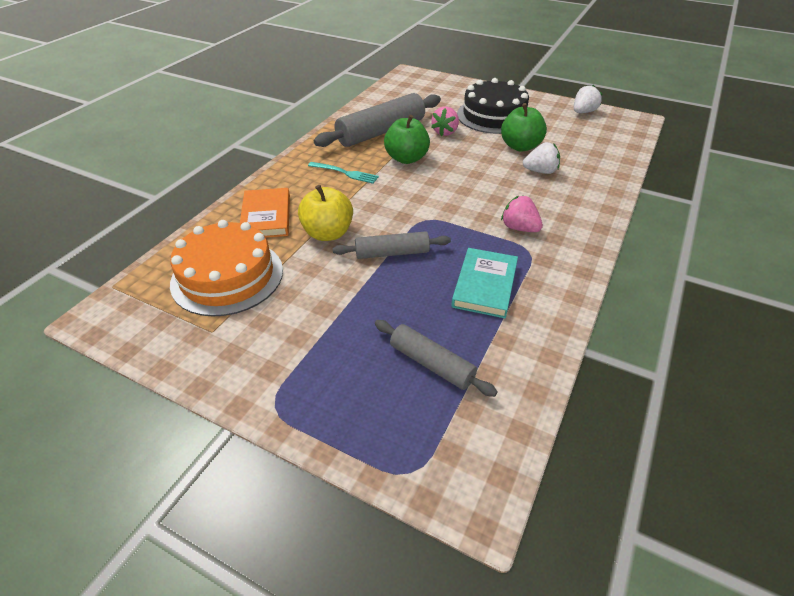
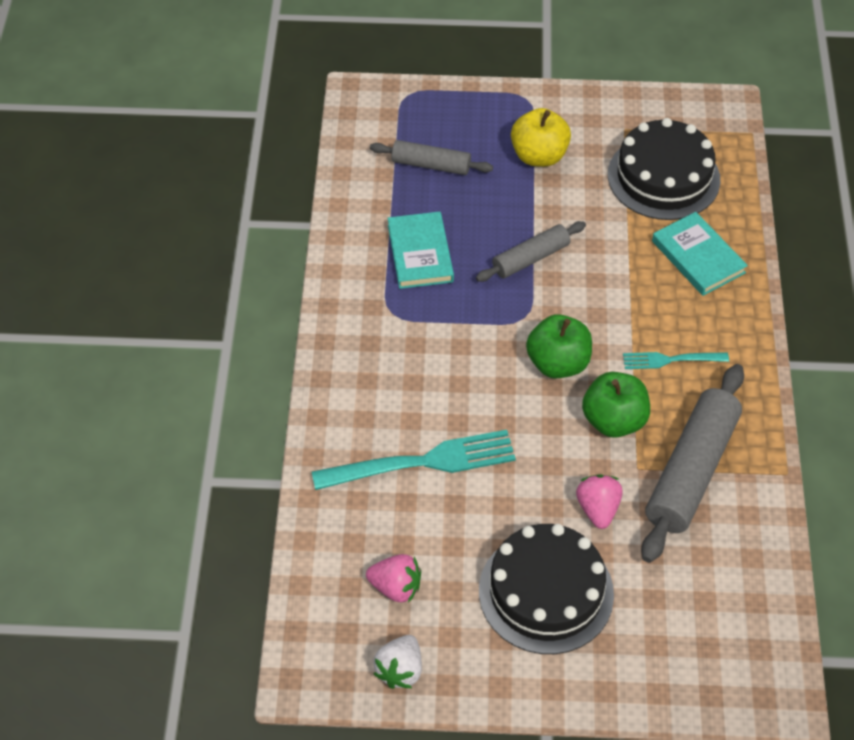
camera: 155 degrees right, 10 degrees up
(227, 276) = (663, 177): orange cake -> black cake
(266, 216) = (698, 257): orange book -> turquoise book
(328, 233) = (614, 259): yellow apple -> yellow apple (539, 156)
(519, 228) = (414, 343): pink strawberry -> pink strawberry (396, 587)
(520, 146) = (470, 514): green apple -> green apple (558, 363)
(540, 171) = (422, 462): white strawberry -> turquoise fork

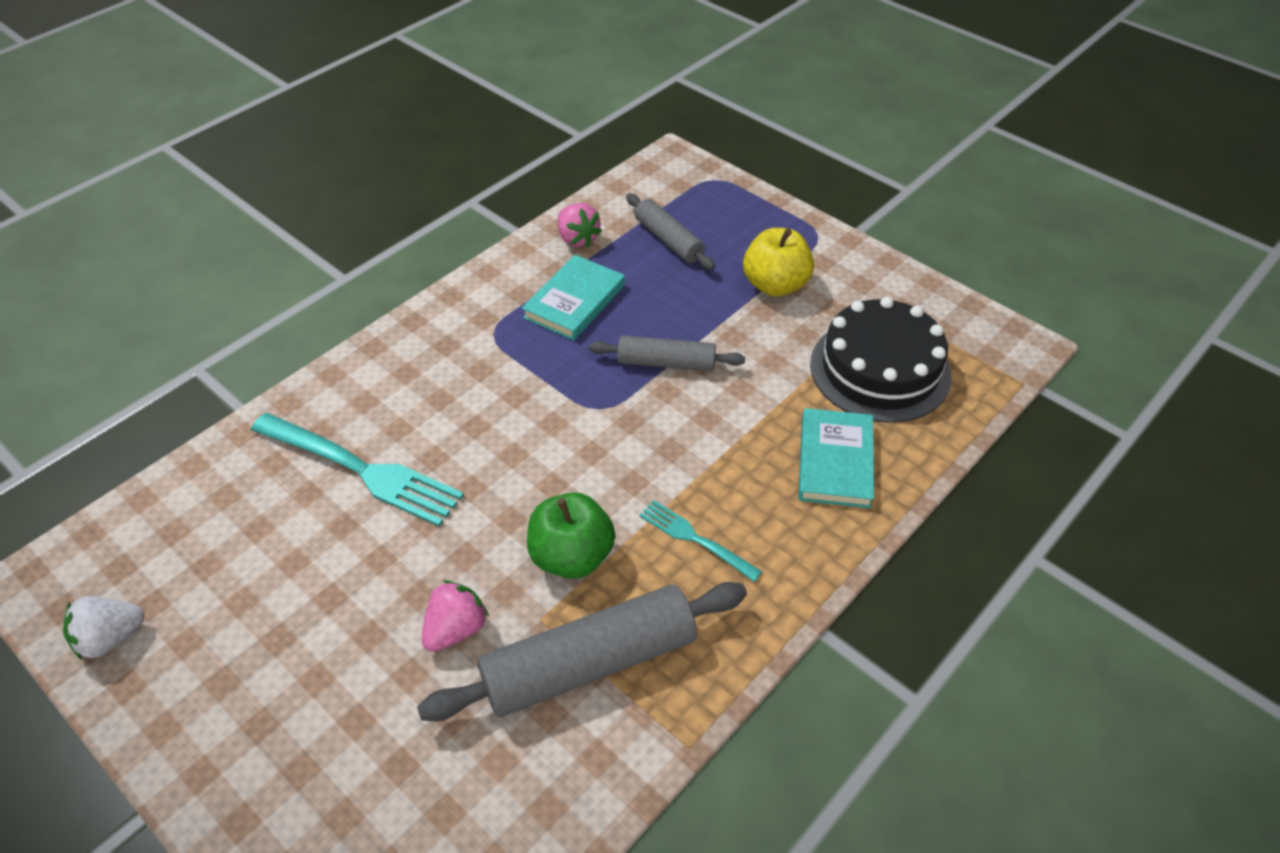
camera: 40 degrees right, 5 degrees down
(396, 587) = (203, 561): pink strawberry -> pink strawberry (577, 239)
(546, 592) = (313, 671): black cake -> none
(558, 363) = (582, 468): green apple -> none

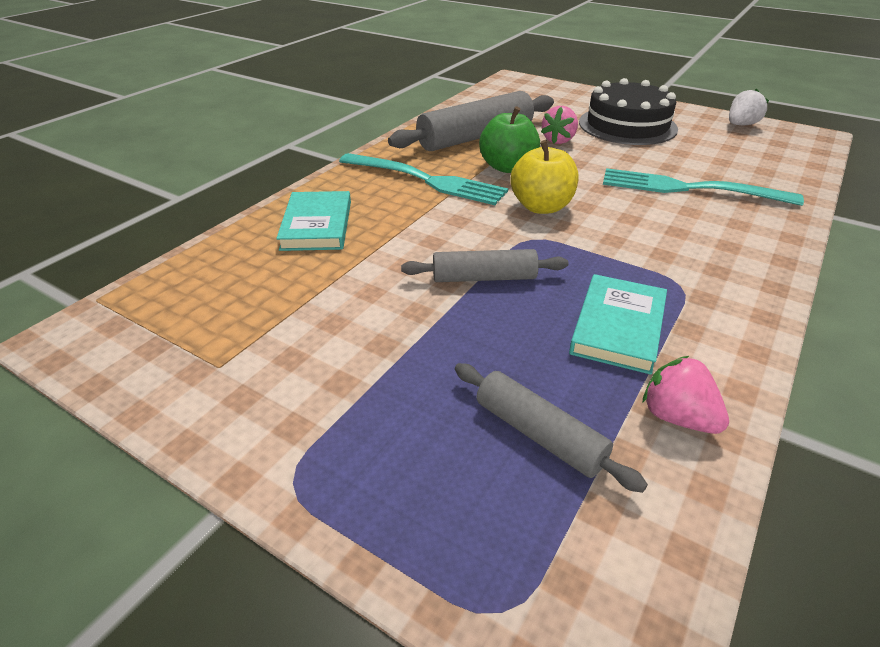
camera: 170 degrees right, 10 degrees down
(695, 539) = (426, 180): turquoise fork -> turquoise fork, size x1.85
(775, 285) = (367, 379): yellow apple -> yellow apple (541, 207)
(880, 369) = (253, 295): black cake -> black cake (627, 125)

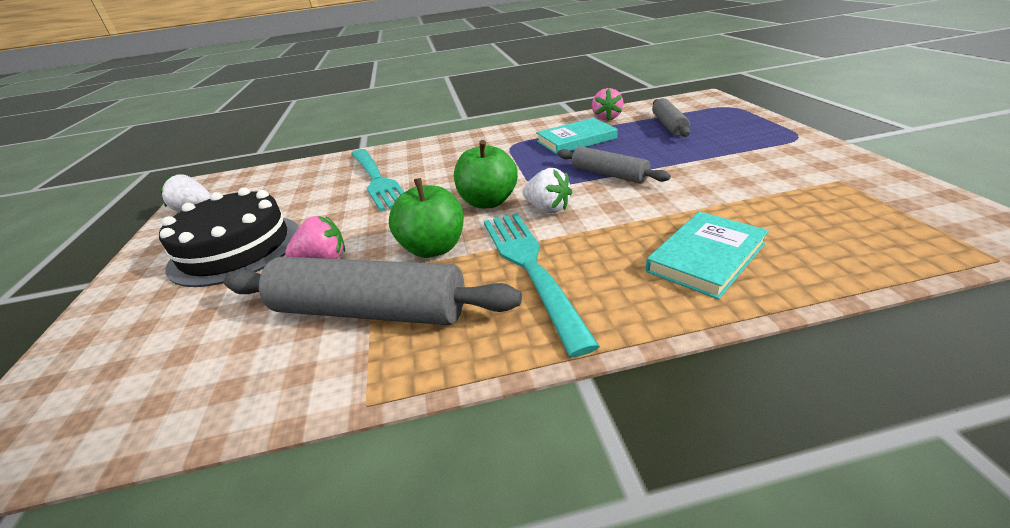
camera: 130 degrees left, 5 degrees down
(481, 219) = (547, 209): none -> white strawberry
(541, 207) = (488, 202): yellow apple -> green apple

